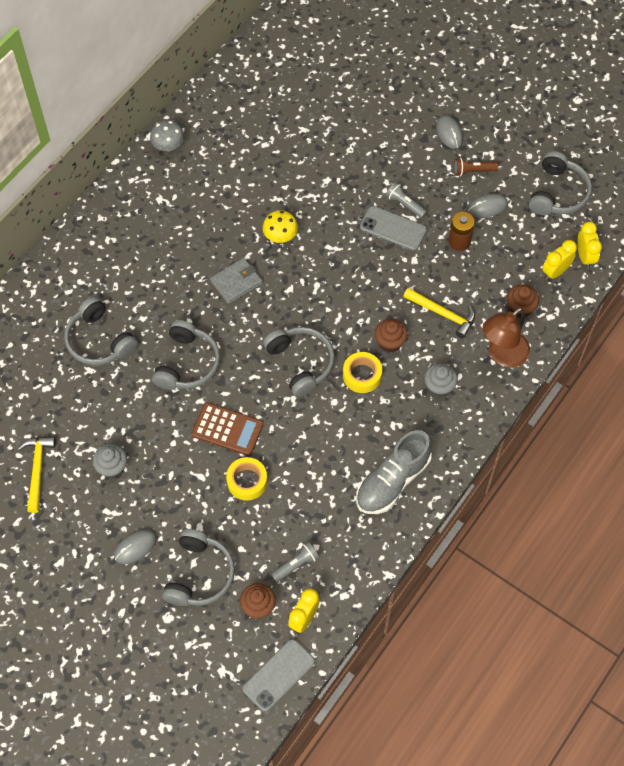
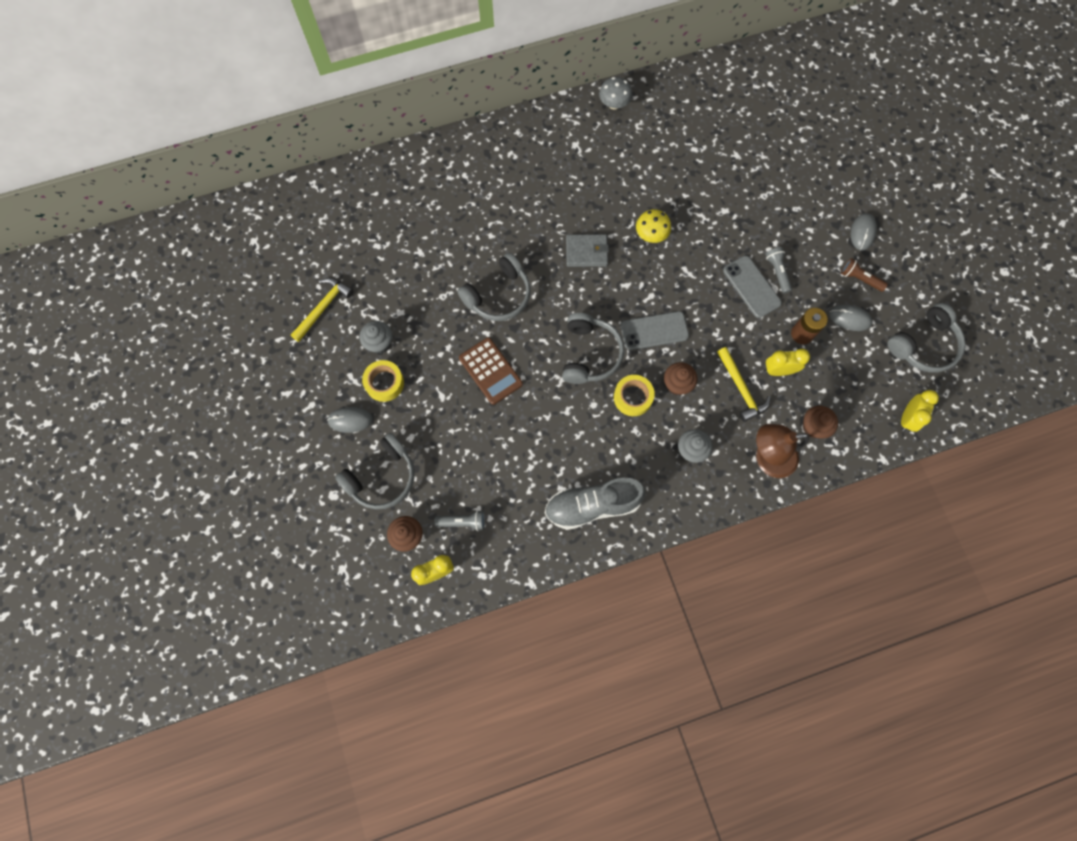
camera: 35 degrees right, 10 degrees up
(99, 340) = (444, 233): grey headphones -> none
(247, 481) = (474, 425): yellow tape -> yellow tape (384, 383)
(278, 675) = (382, 604): grey phone -> grey phone (654, 331)
(555, 272) = (870, 415): yellow clock -> yellow clock (778, 370)

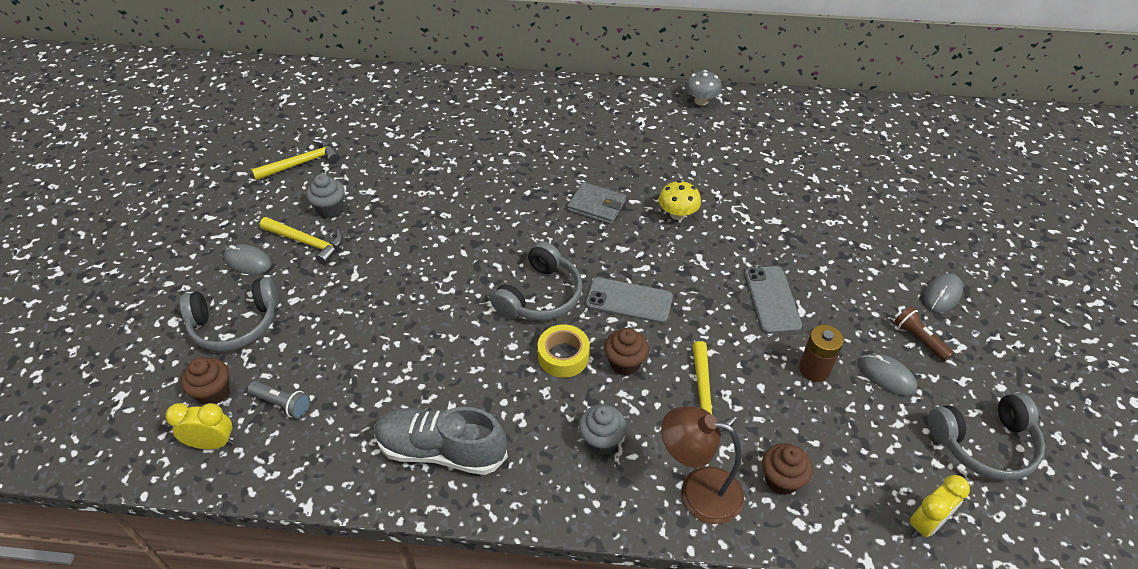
camera: 25 degrees right, 25 degrees down
(384, 383) = (307, 243): yellow tape -> yellow hammer
(490, 371) = (422, 272): brown calculator -> none
(498, 295) = (478, 211): grey headphones -> none
(777, 272) = (811, 296): grey flashlight -> none
(778, 370) = (764, 397): yellow clock -> none

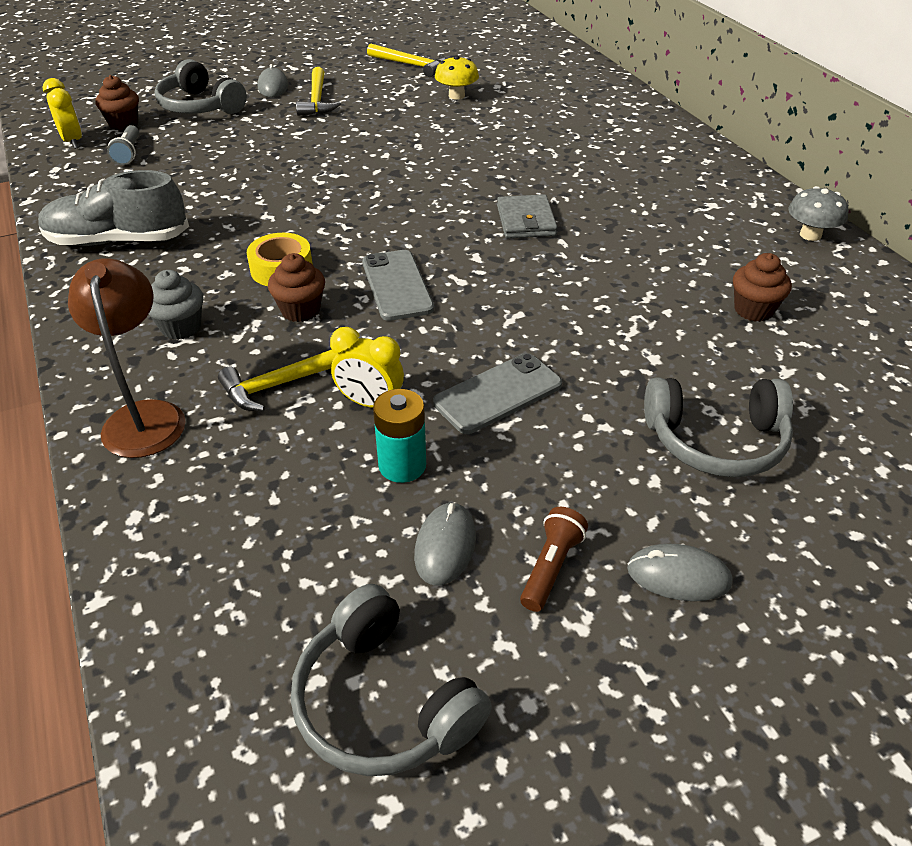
camera: 60 degrees right, 5 degrees down
(330, 208) = (368, 95): grey cupcake -> none
(441, 450) = (118, 241): grey shoe -> grey shoe turned 75 degrees counterclockwise
(540, 296) = (355, 230): grey headphones -> grey headphones (716, 441)
(677, 214) = (574, 277): yellow mushroom -> yellow mushroom (456, 96)
(781, 480) = (195, 482): brown cupcake -> brown cupcake (753, 310)
(814, 369) = (402, 465): brown battery -> turquoise battery
(926, 524) = (187, 654): yellow clock -> yellow clock (370, 403)

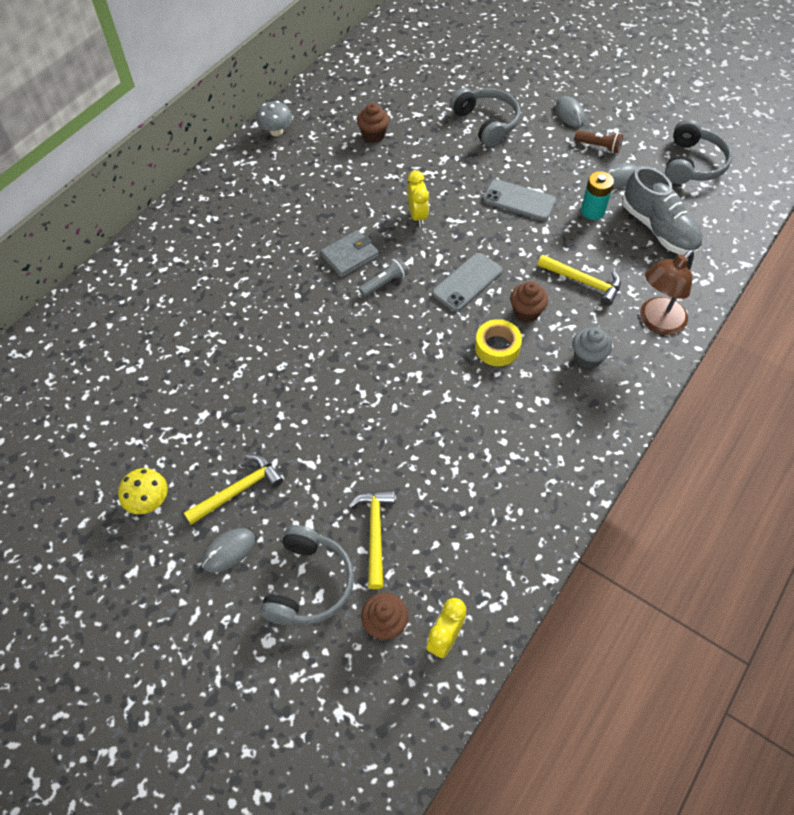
camera: 120 degrees left, 15 degrees up
(118, 241) = (543, 464): grey shoe -> grey shoe (658, 229)
(129, 153) = (431, 568): grey flashlight -> grey flashlight (384, 283)
(370, 403) = (567, 242): yellow clock -> yellow clock (417, 216)
(411, 65) = (113, 460): yellow hammer -> yellow hammer (375, 532)
(456, 96) = (169, 387): yellow mushroom -> yellow mushroom (149, 501)
(550, 567) = (599, 146): brown flashlight -> brown flashlight turned 150 degrees counterclockwise

